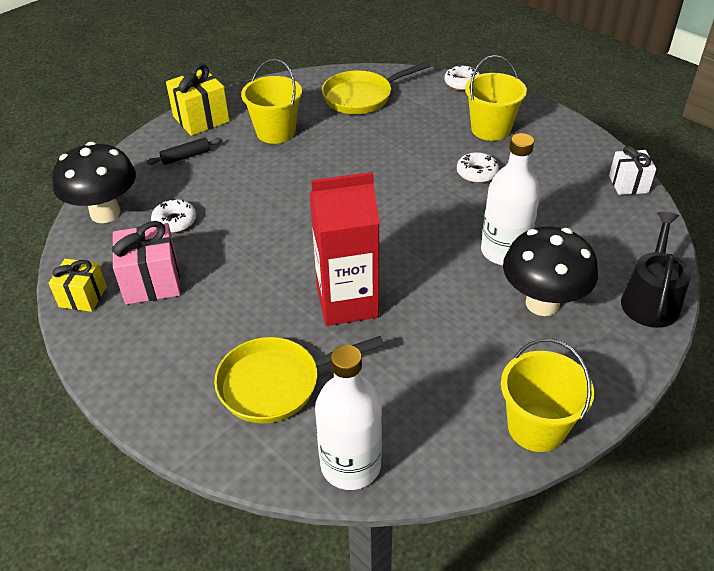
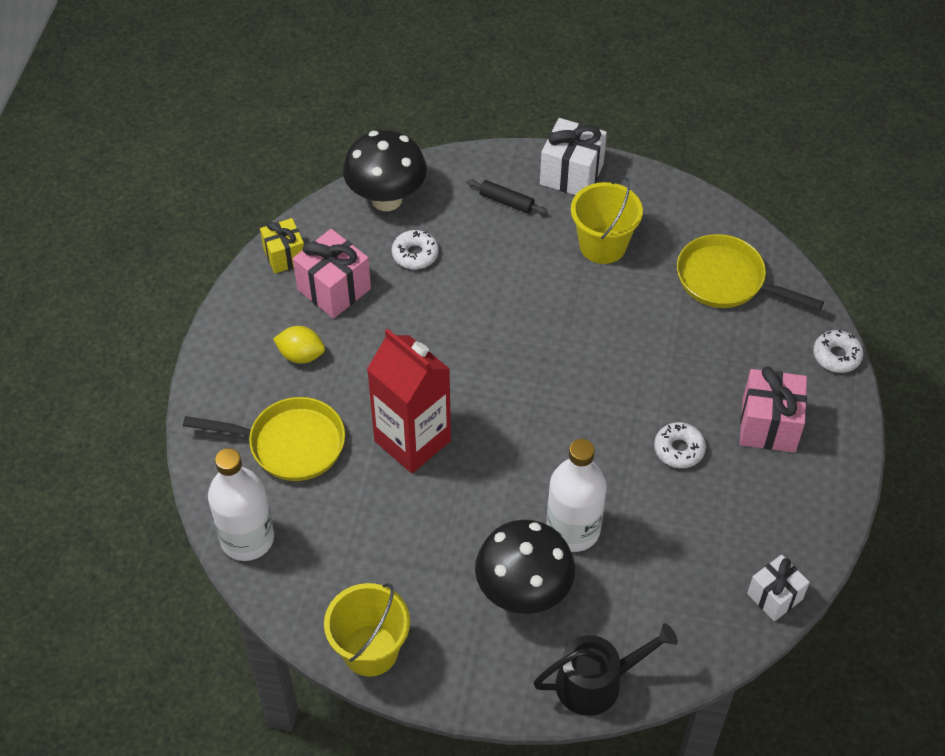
camera: 55 degrees right, 10 degrees up
(193, 333) = (301, 355): none -> yellow lemon
(201, 119) = (571, 174): yellow gift -> white gift
(276, 384) = (290, 444): yellow pan -> yellow pan turned 150 degrees clockwise
(490, 129) = (768, 425): yellow bucket -> pink gift

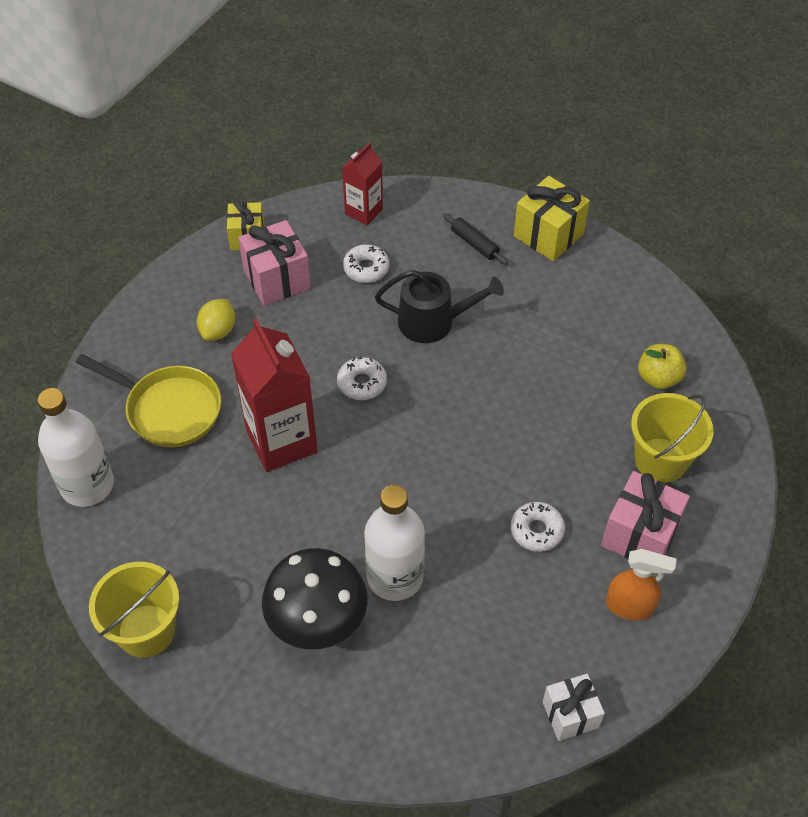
camera: 20 degrees right, 0 degrees up
(301, 355) = (218, 331): yellow lemon -> yellow lemon turned 75 degrees clockwise
(386, 199) = (363, 211): black mushroom -> red carton
(571, 174) = (548, 235): white gift -> yellow gift
(596, 682) = (347, 740): black watering can -> black watering can (433, 321)
(602, 245) = (549, 309): yellow bucket -> yellow bucket (660, 460)
(726, 280) = (658, 378): yellow pan -> yellow apple
(785, 489) = (629, 606): none -> orange spray bottle
(836, 356) = (741, 486): white donut -> white donut (362, 383)

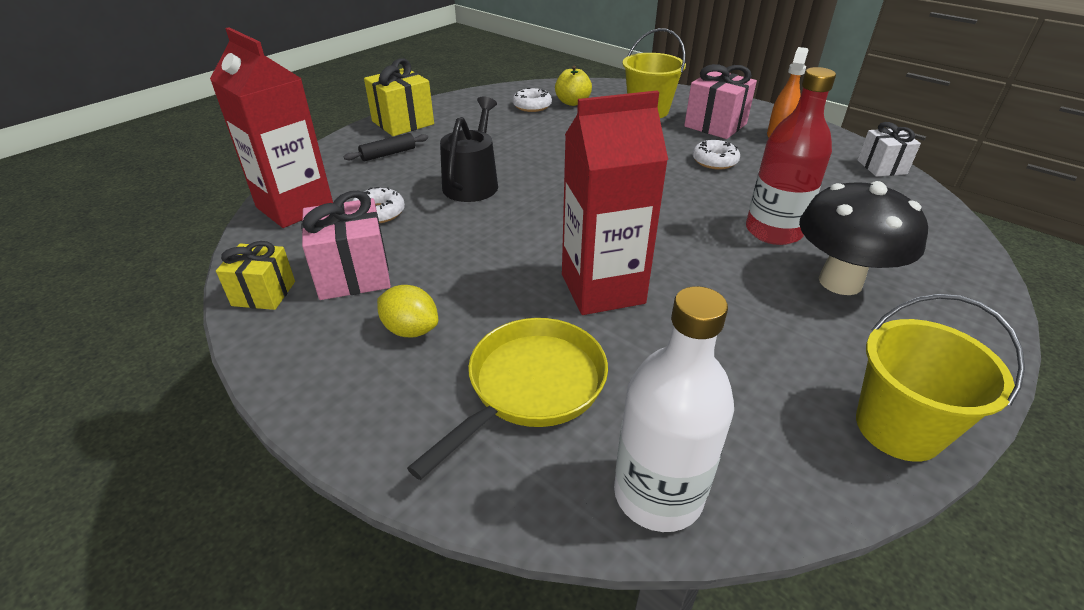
camera: 80 degrees left, 15 degrees down
(362, 383) = (535, 229): white donut -> white donut (532, 106)
(363, 211) = (295, 207): red carton -> red carton, size x1.75
(395, 577) = (773, 231): white bottle -> red bottle

